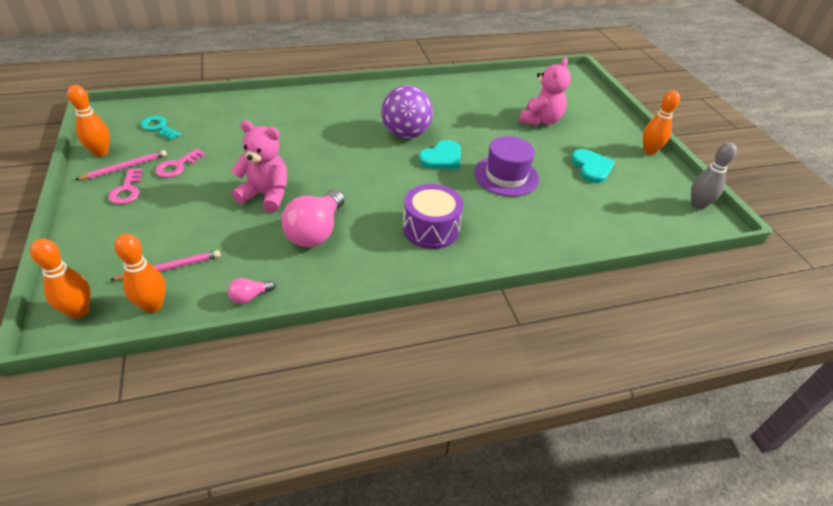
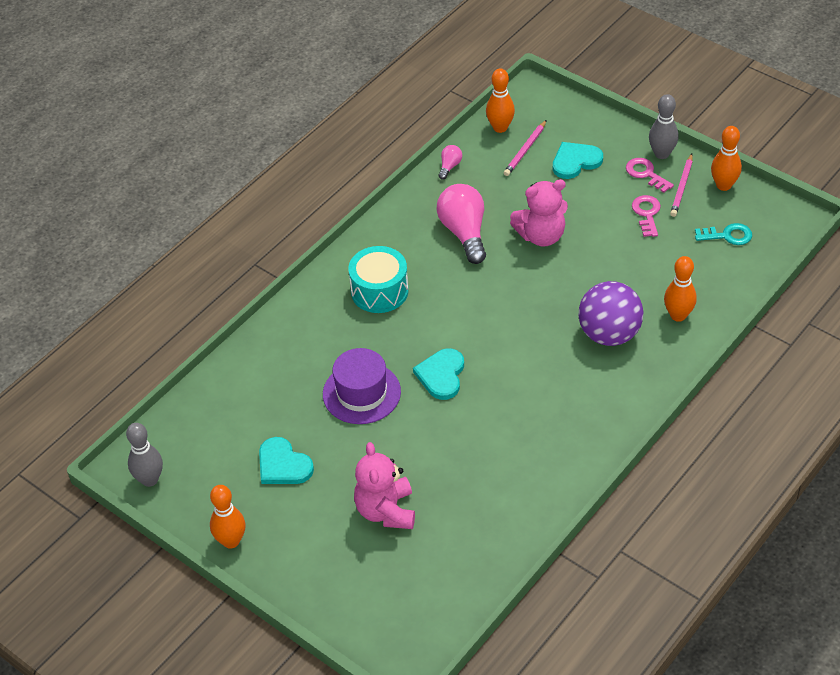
camera: 150 degrees right, 5 degrees up
(79, 311) = (536, 101): orange bowling pin -> orange bowling pin (678, 315)
(90, 196) = (661, 154): none -> grey bowling pin
(152, 231) = (575, 161): none -> turquoise heart
(406, 134) = (507, 383): purple ball -> purple ball (609, 334)
(431, 229) = (379, 291): purple drum -> turquoise drum

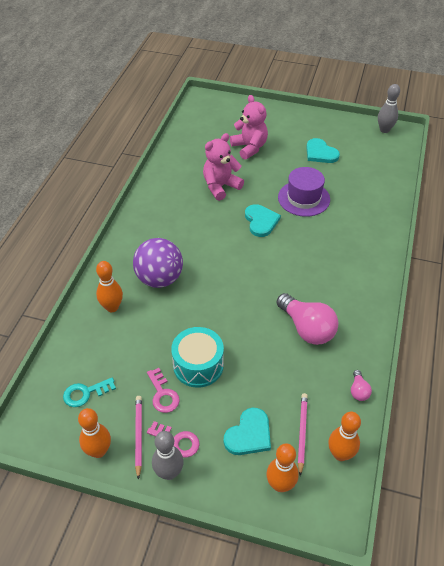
camera: 155 degrees right, 0 degrees up
(231, 541) = (319, 117): orange bowling pin -> orange bowling pin (280, 485)
(283, 465) = (320, 153): turquoise heart -> turquoise heart turned 150 degrees counterclockwise
(379, 291) = (338, 263): turquoise drum -> turquoise drum (198, 365)
(541, 236) = (244, 344): pink teddy bear -> pink teddy bear (220, 186)

